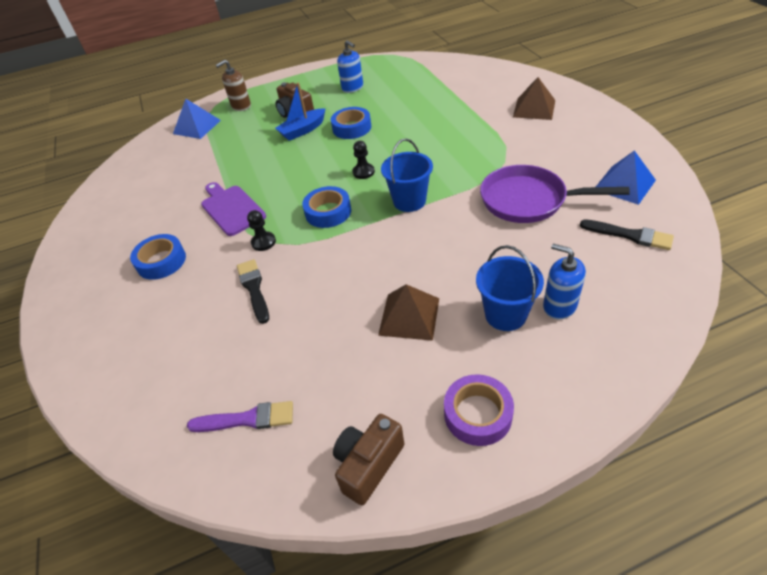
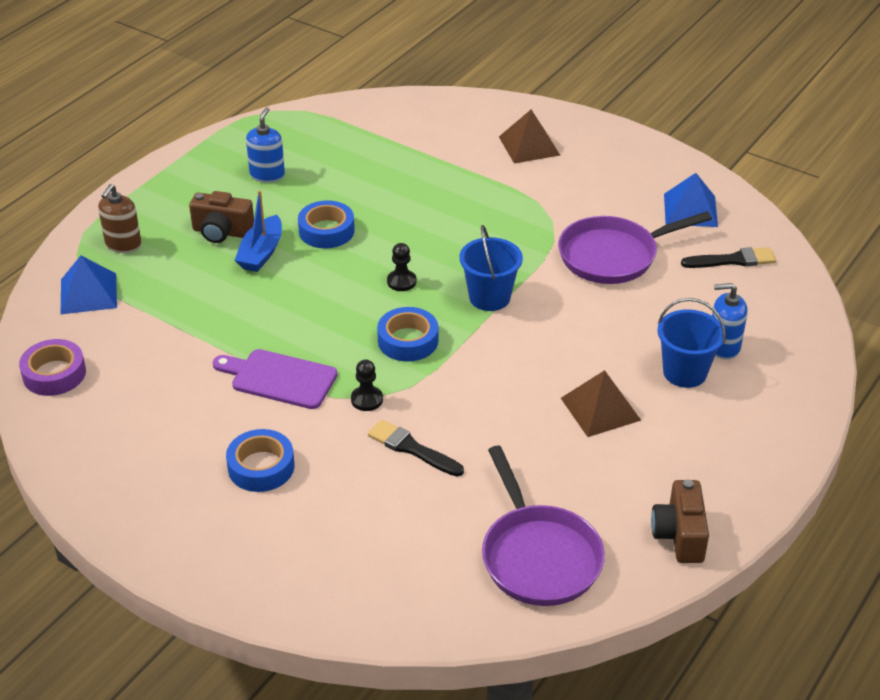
camera: 40 degrees left, 5 degrees down
(247, 419) = (538, 556): purple brush -> purple pan
(352, 88) = (267, 175): blue soap dispenser -> blue soap dispenser turned 90 degrees counterclockwise
(477, 414) = (730, 460): purple tape -> purple tape (54, 374)

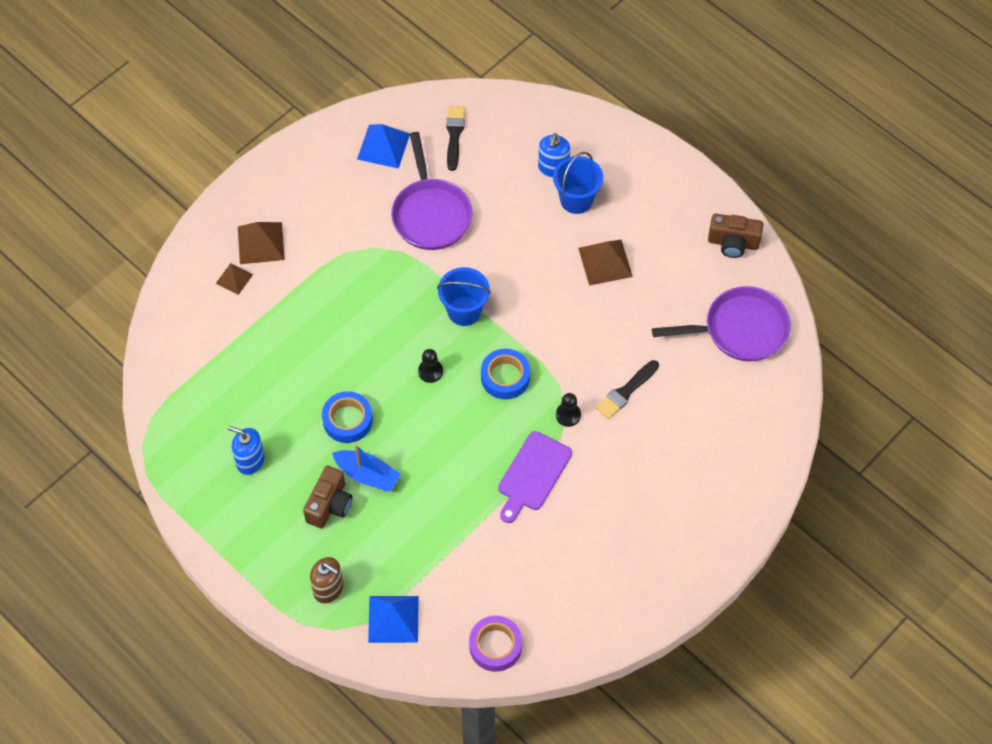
camera: 80 degrees left, 20 degrees up
(261, 467) = (629, 496): blue tape -> none
(479, 135) = (234, 278): none -> brown pyramid

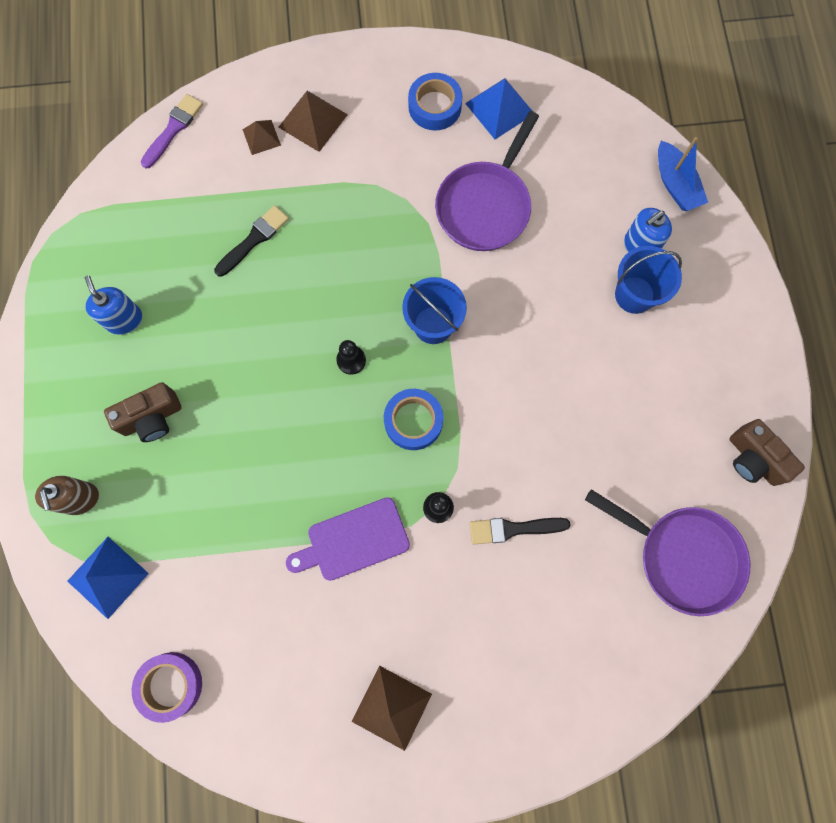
camera: 40 degrees right, 15 degrees up
(165, 318) = (173, 129): none -> purple brush
(347, 420) = (238, 349): blue tape -> blue tape (435, 106)
(367, 475) = (208, 416): blue boat -> blue boat (675, 184)
(454, 135) = (574, 144): black brush -> black brush (254, 240)
(605, 262) = (608, 379): brown pyramid -> brown pyramid (392, 707)

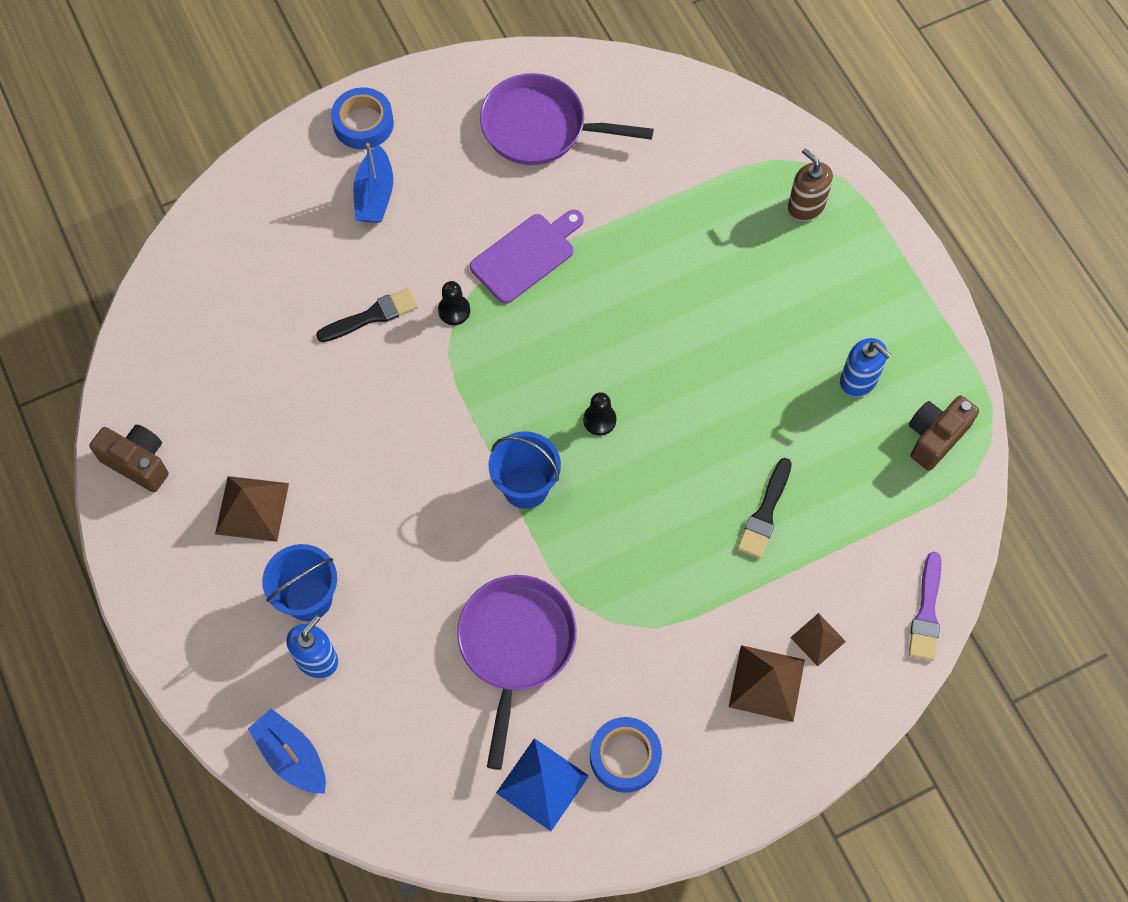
camera: 160 degrees right, 10 degrees down
(108, 577) = (743, 153): blue pyramid -> none
(152, 418) = (777, 297): brown camera -> brown camera (935, 437)
(170, 685) = (642, 93): purple tape -> none
(392, 707) = (436, 138): brown pyramid -> brown pyramid (252, 508)
(413, 421) = (509, 382): blue tape -> blue tape (363, 123)
(473, 662) = (375, 195): none -> blue boat
(682, 556) = (195, 346): purple pan -> purple pan (541, 128)

